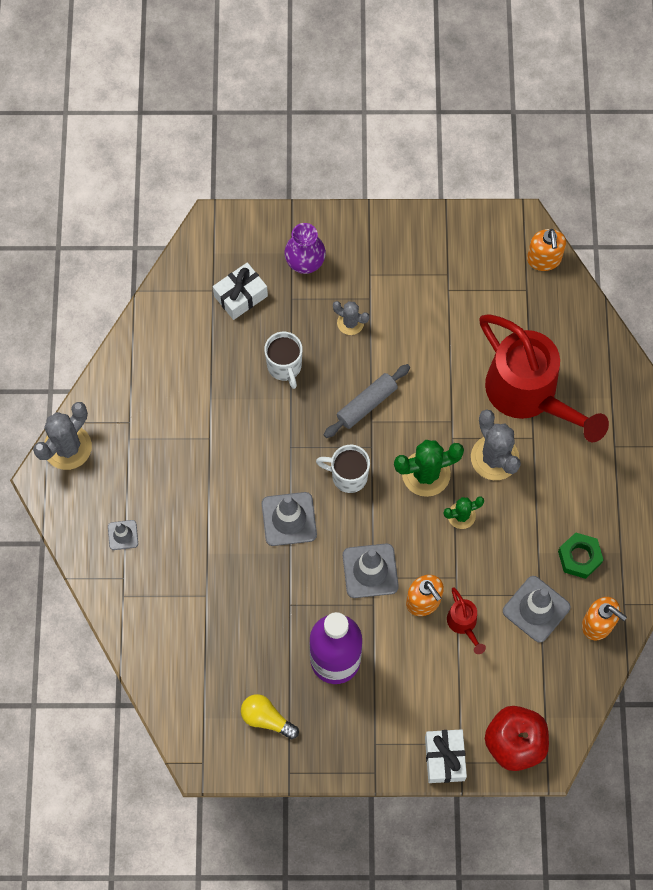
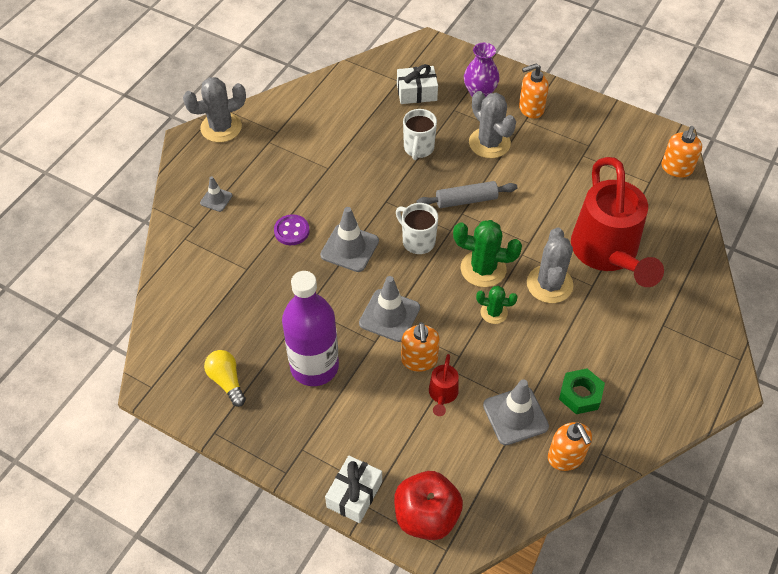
camera: 30 degrees right, 15 degrees down
(221, 530) = (291, 231): none -> purple button
(350, 323) = (489, 143): grey cactus -> grey cactus, size x1.74
(367, 257) = (530, 109): none -> orange soap dispenser

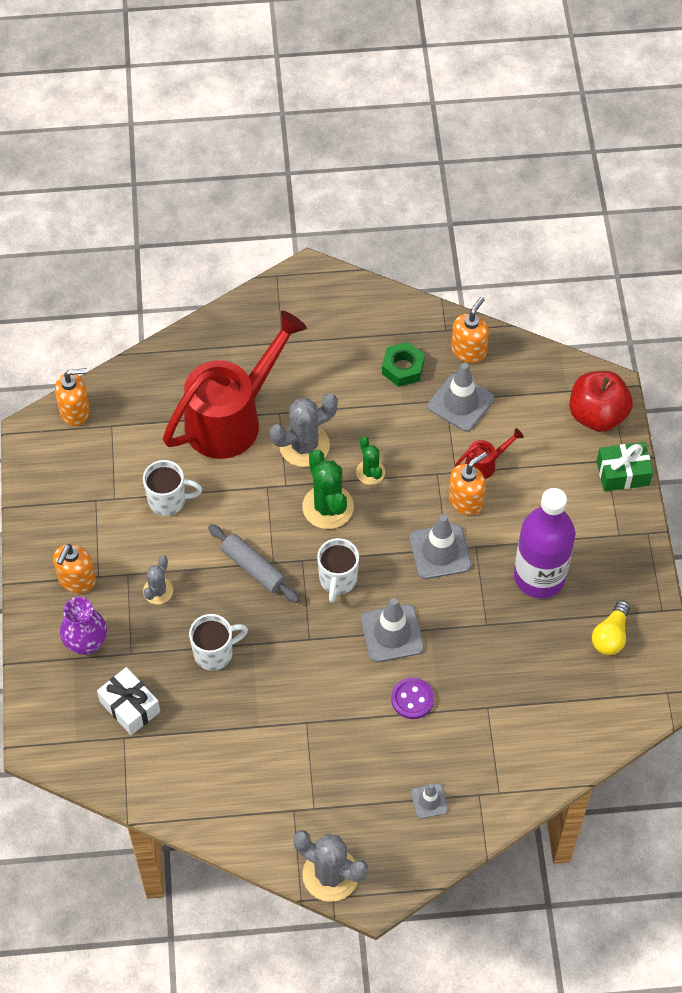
camera: 125 degrees left, 5 degrees up
(354, 494) = (622, 473): white gift -> green gift
(489, 143) = (158, 591): grey cactus -> grey cactus, size x0.57
(530, 109) = (77, 580): orange soap dispenser -> orange soap dispenser turned 75 degrees clockwise
(559, 182) = (168, 500): none -> white mug

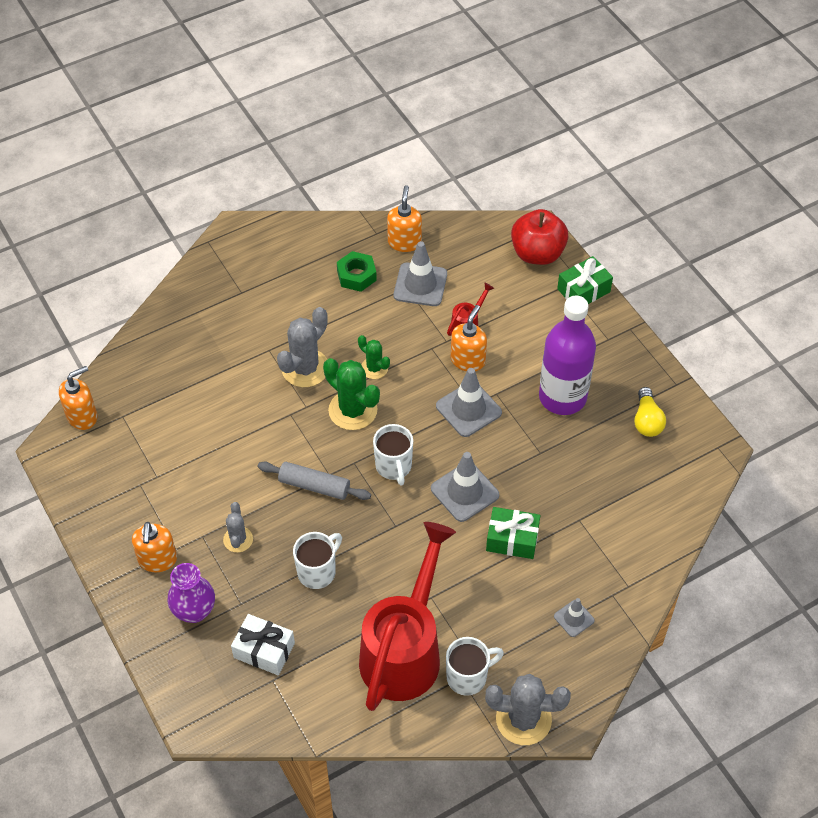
camera: 25 degrees left, 5 degrees down
(168, 500) = (207, 459): white mug -> white mug (468, 677)
(232, 418) = (229, 370): red watering can -> red watering can (405, 650)
(412, 699) = (512, 539): purple button -> green gift

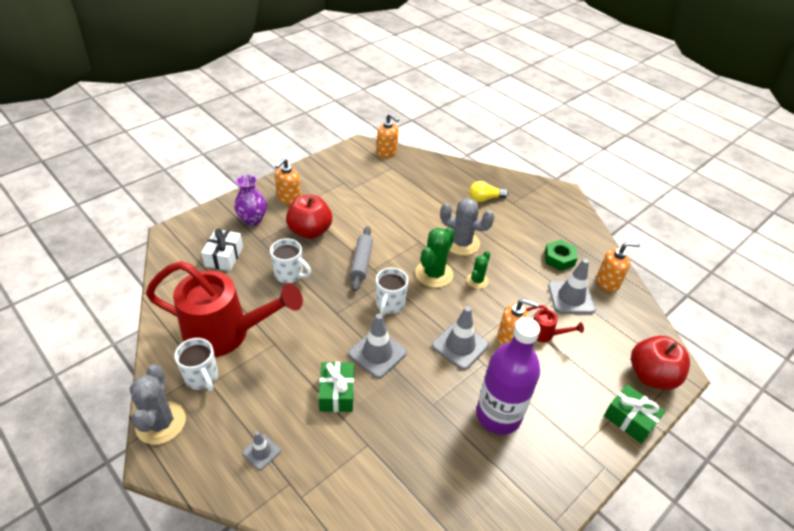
camera: 75 degrees right, 10 degrees down
(157, 560) = (289, 198): orange soap dispenser -> orange soap dispenser turned 45 degrees counterclockwise
(238, 539) = (310, 231): grey cactus -> red apple
(394, 467) = (390, 305): white mug -> white mug turned 45 degrees counterclockwise
(647, 421) = (498, 495): yellow light bulb -> yellow light bulb (485, 199)

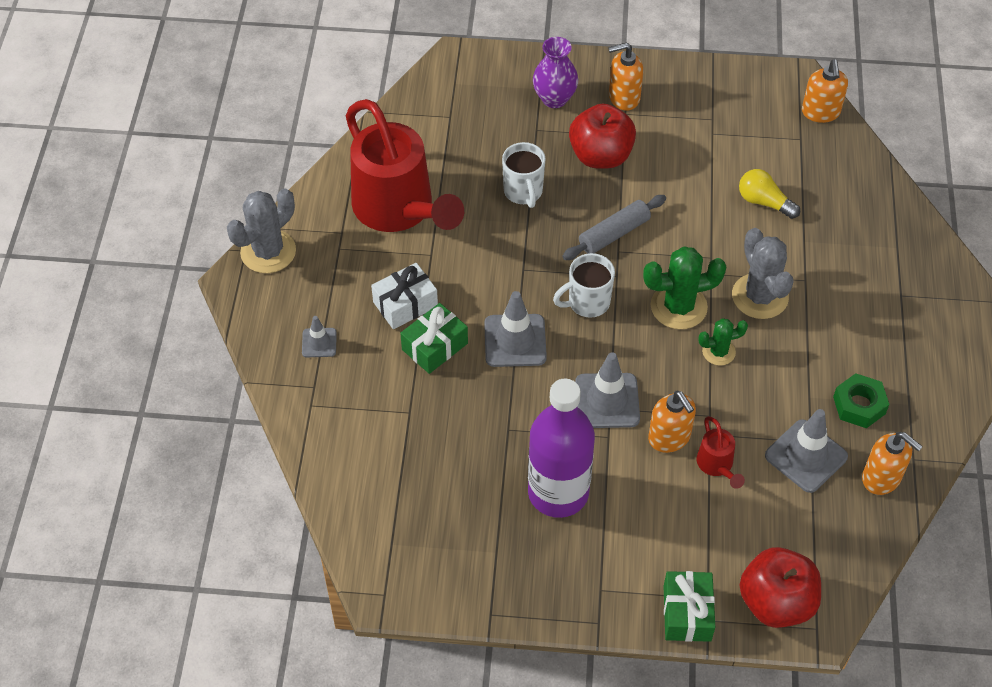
camera: 50 degrees right, 10 degrees up
(202, 378) = (337, 237): white mug -> none
(224, 256) = (480, 123): white gift -> white gift (405, 304)
(485, 199) = (869, 264): yellow light bulb -> yellow light bulb (764, 202)

